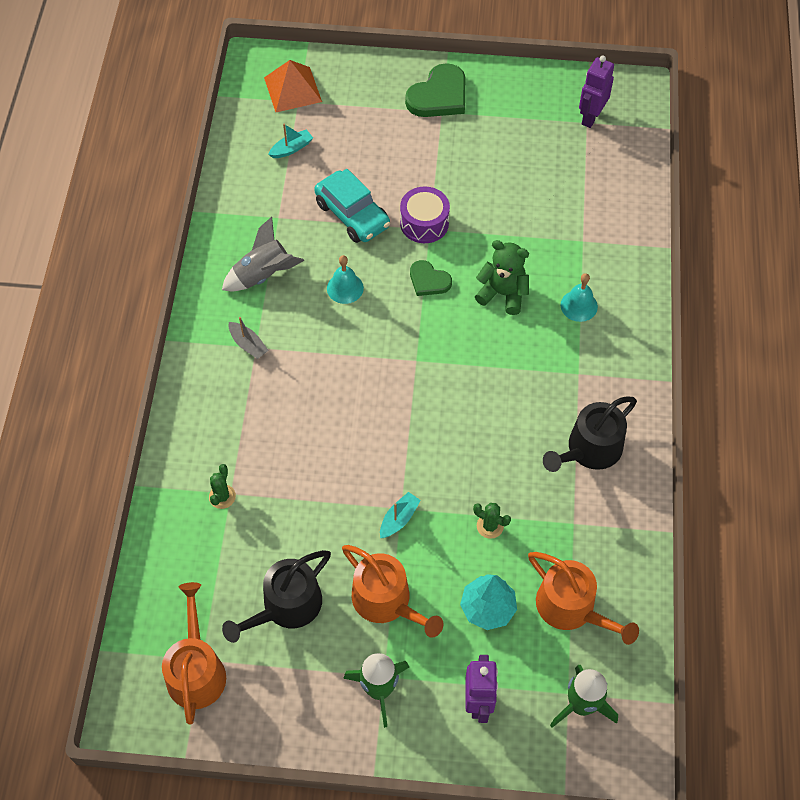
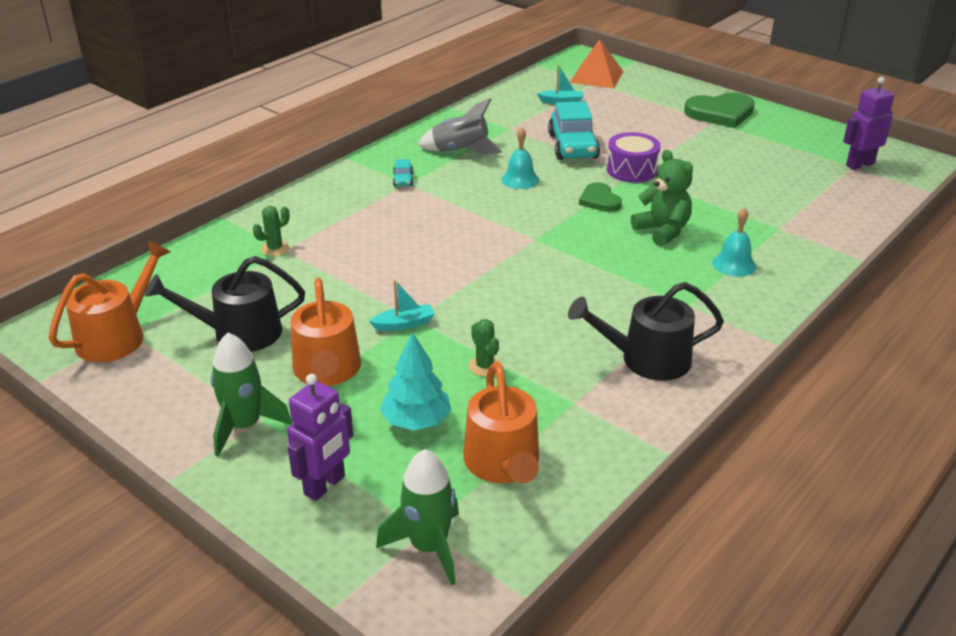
camera: 35 degrees right, 25 degrees down
(248, 344) = (403, 180): grey boat -> turquoise car

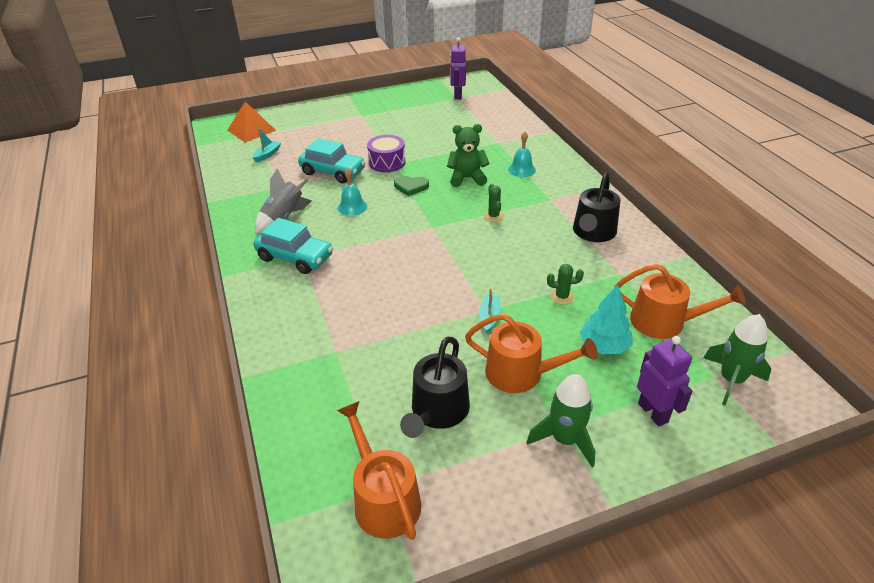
camera: 60 degrees left, 5 degrees up
(275, 248) = (329, 356): green cactus -> green cactus (493, 216)
(403, 180) = (295, 257): turquoise car -> turquoise car, size x2.25
(720, 113) = (355, 110): green heart -> none

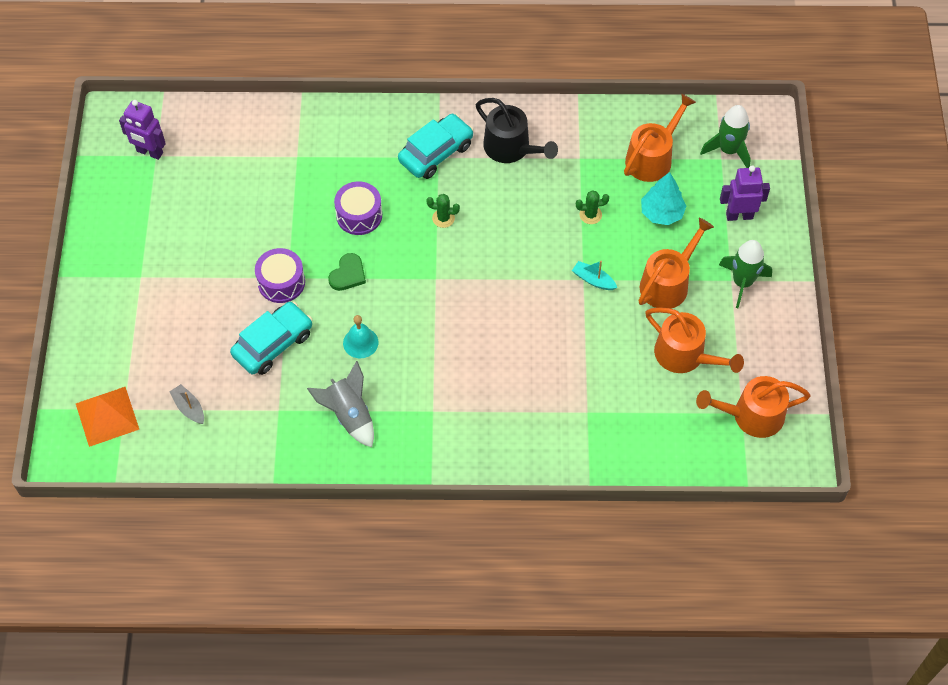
camera: 70 degrees left, 20 degrees up
(267, 154) = (189, 408): turquoise boat -> grey boat
(295, 257) = (430, 418): turquoise car -> turquoise car (436, 153)
(437, 411) = (685, 355): black watering can -> orange watering can
(467, 178) = (359, 215): green teddy bear -> purple drum
(521, 169) = (368, 158): turquoise bell -> none
(562, 297) = (590, 215): green cactus -> green cactus turned 60 degrees clockwise

